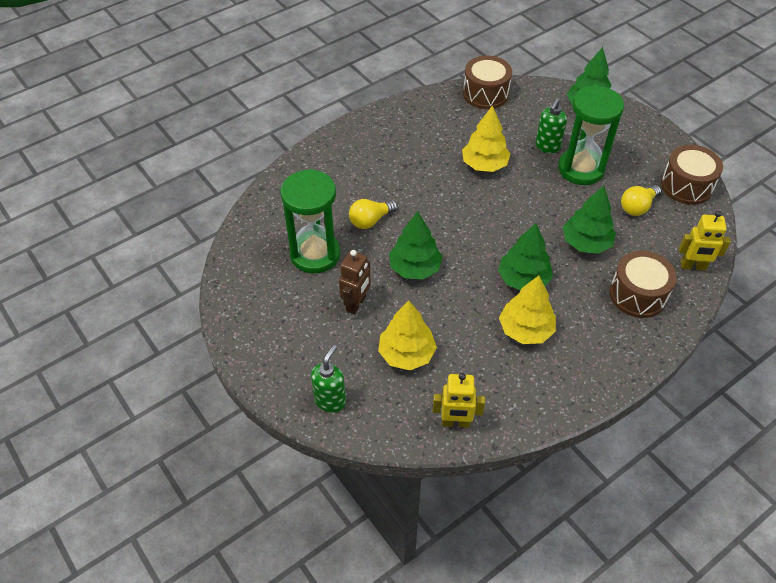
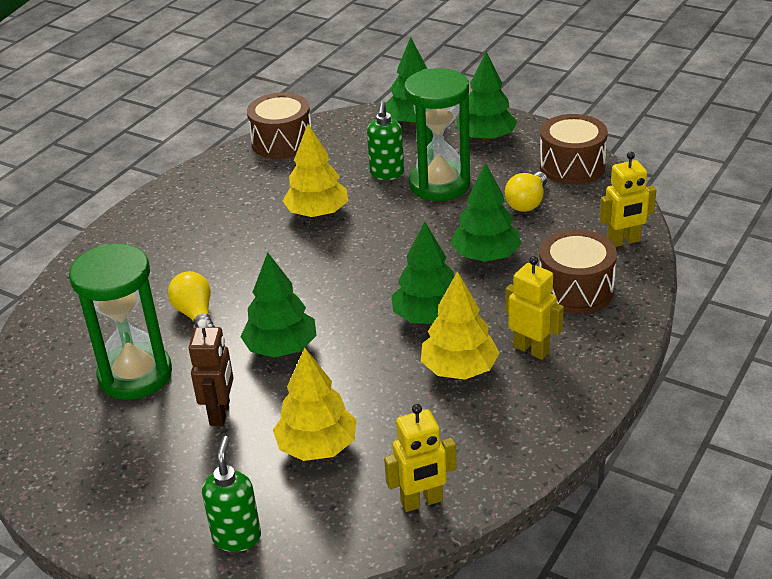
camera: 20 degrees left, 15 degrees down
(370, 220) = (196, 315): yellow light bulb -> yellow light bulb turned 120 degrees clockwise
(582, 333) = (531, 349): none -> yellow robot
(634, 138) = (486, 138): none -> green tree

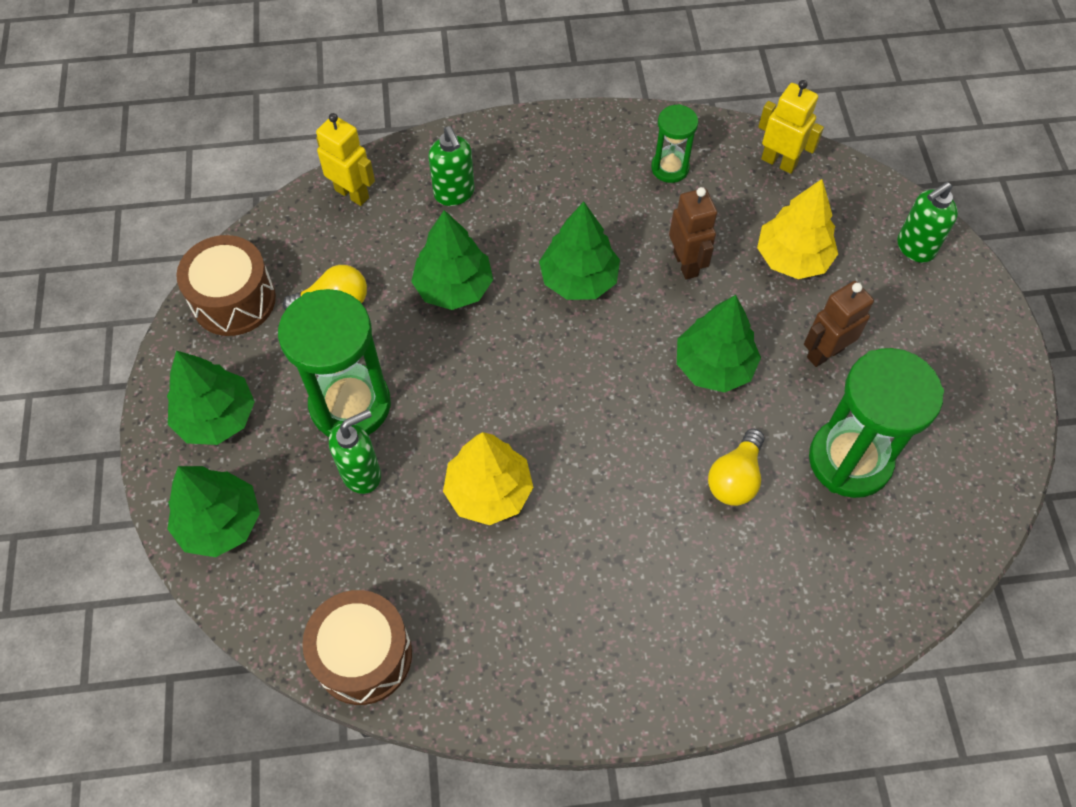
camera: 130 degrees left, 25 degrees up
(381, 380) = (686, 264): none -> brown robot
(459, 369) = (626, 218): yellow tree -> none
(486, 423) = (670, 168): none -> green hourglass
(531, 349) = (561, 184): yellow robot -> none
(575, 289) = (454, 194): brown drum -> green soap dispenser

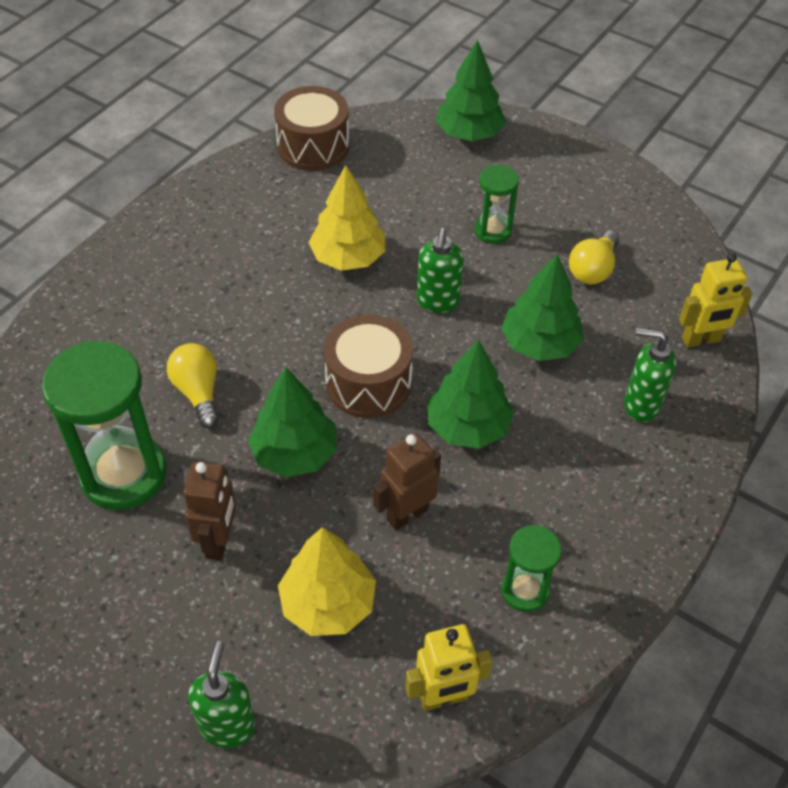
camera: 130 degrees right, 10 degrees down
(216, 417) = (551, 167): green tree -> none
(234, 300) = (648, 221): brown drum -> brown drum (368, 383)
(350, 405) = (492, 231): green hourglass -> green hourglass, size x0.53
(362, 473) = (432, 208): green soap dispenser -> green soap dispenser (437, 302)
(686, 264) = (407, 514): brown robot -> brown robot turned 120 degrees clockwise

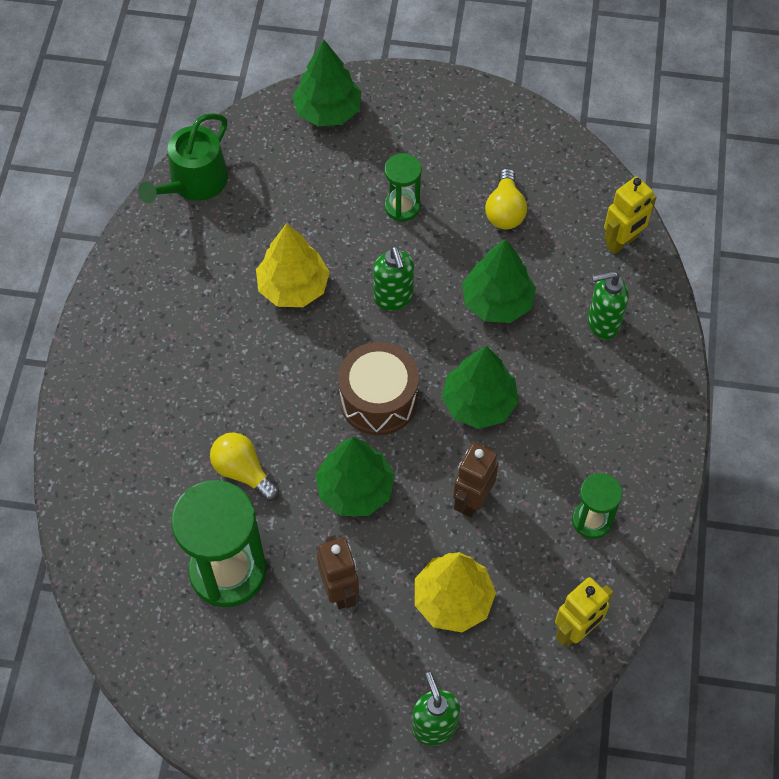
camera: 25 degrees left, 10 degrees up
(313, 146) = (194, 183): brown drum -> green watering can

